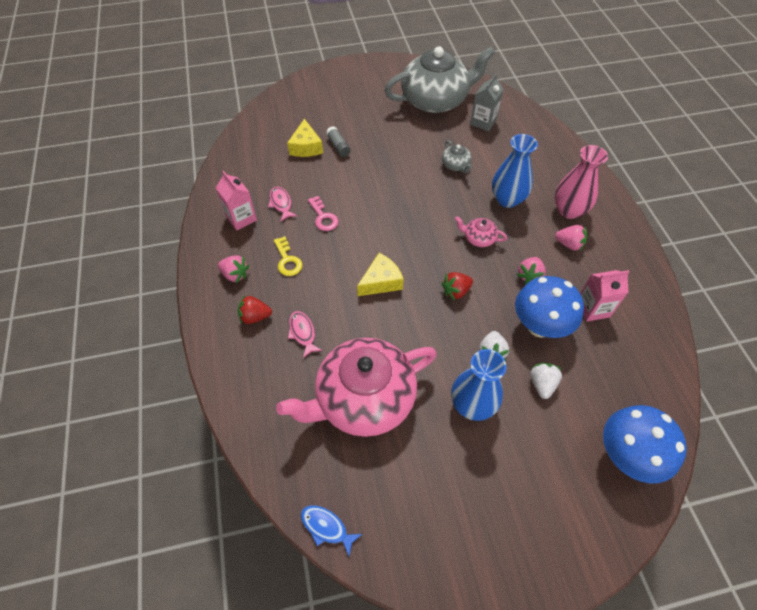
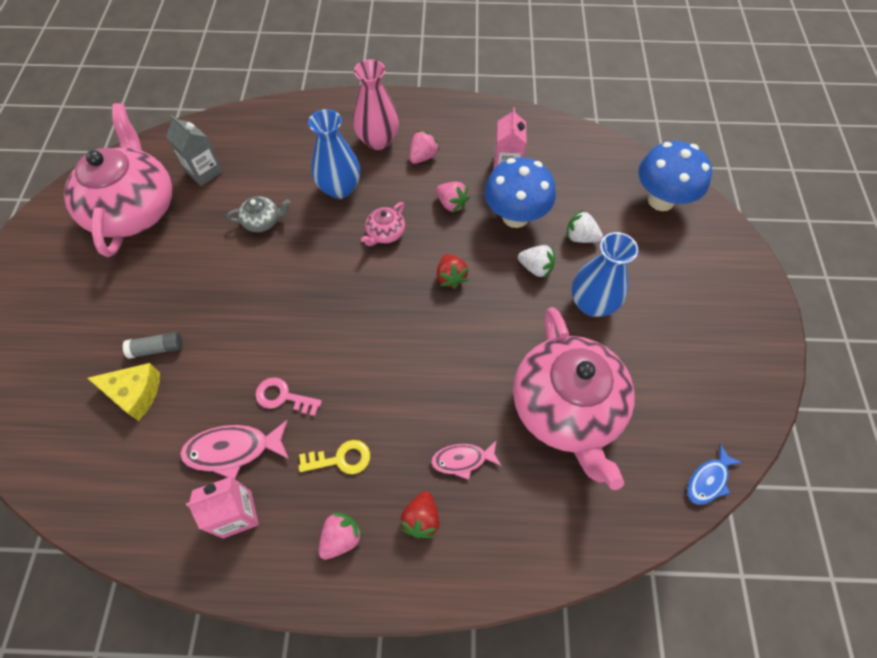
camera: 75 degrees left, 5 degrees up
(281, 203) = (233, 450): pink fish -> pink fish, size x1.54
(323, 217) = (283, 397): pink key -> pink key turned 150 degrees counterclockwise
(381, 282) = (413, 351): yellow cheese -> none
(435, 100) = (134, 209): grey teapot -> pink teapot

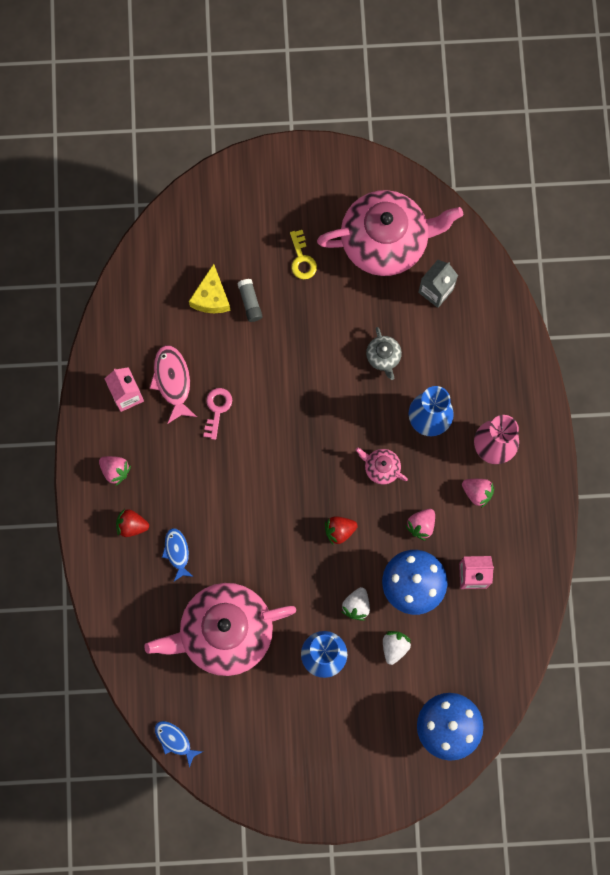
camera: 85 degrees right, 15 degrees up
(341, 459) = (171, 461): yellow key -> yellow key (302, 259)
(462, 460) = (177, 552): pink fish -> blue fish

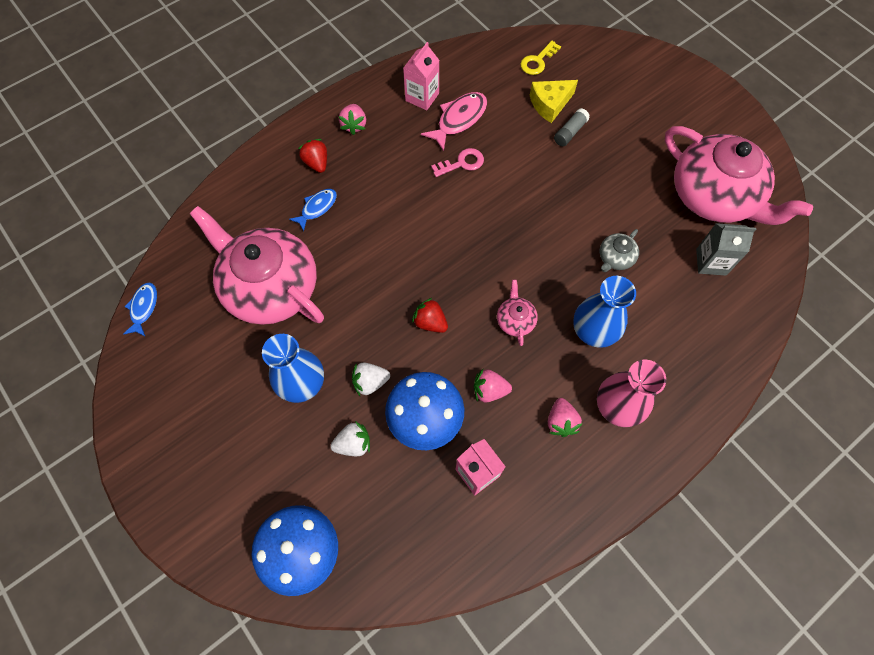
camera: 55 degrees right, 10 degrees down
(302, 259) = (639, 146): yellow key -> yellow key (537, 61)

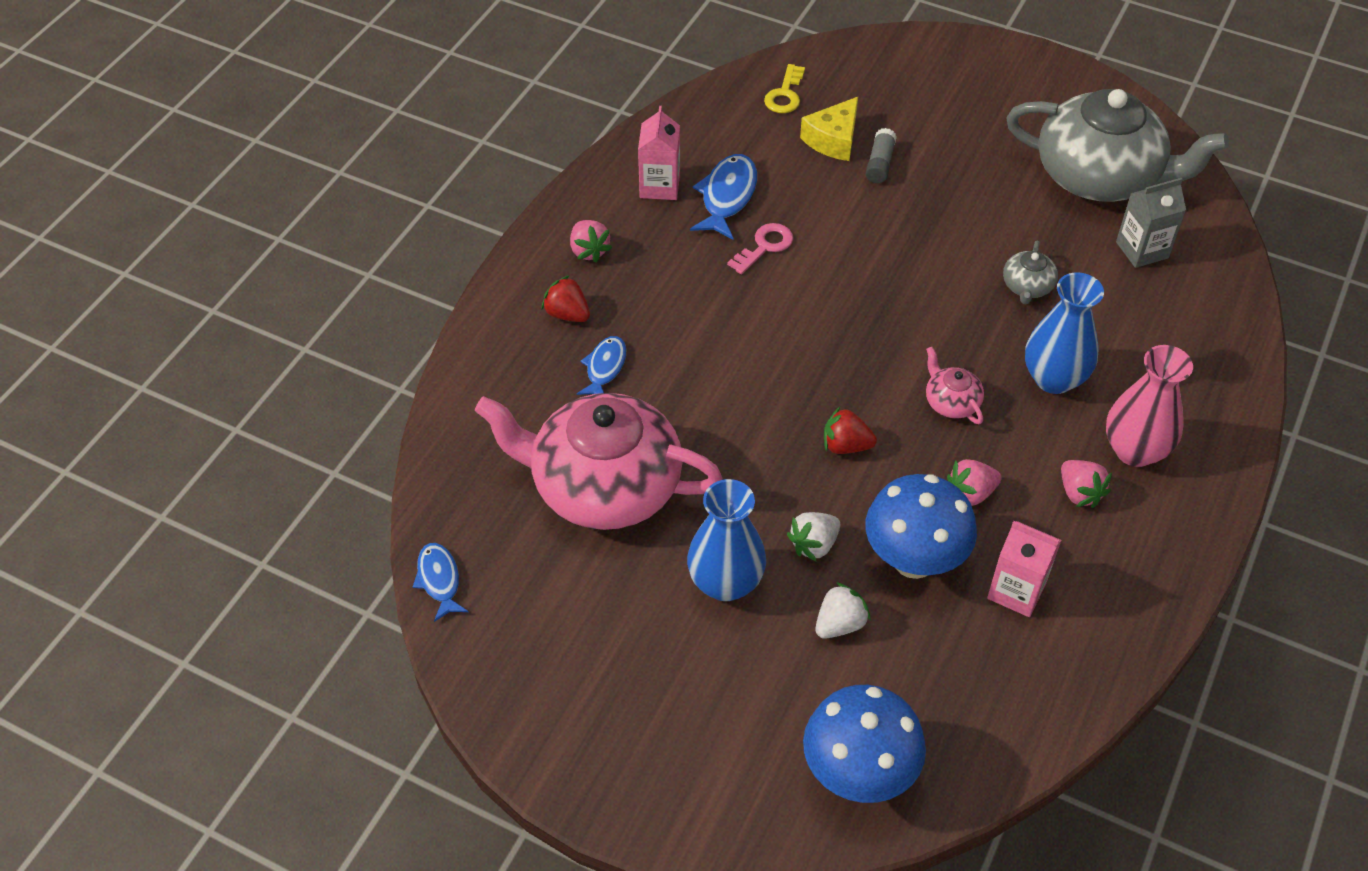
camera: 25 degrees left, 15 degrees down
(459, 119) = (727, 197): pink fish -> blue fish
(714, 196) = (1100, 176): pink teapot -> grey teapot

